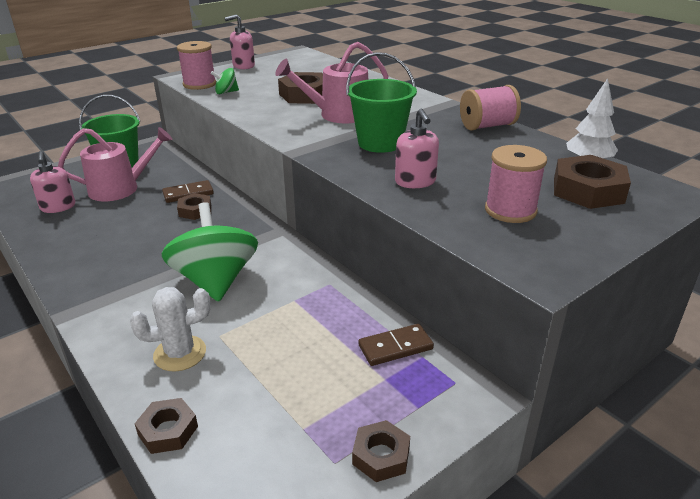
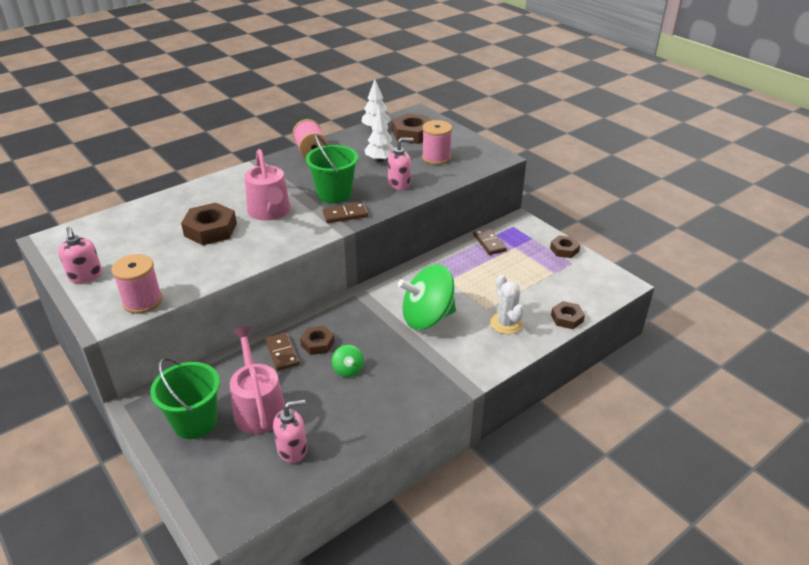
camera: 90 degrees left, 5 degrees up
(226, 92) = (181, 279): green spinning top -> green spinning top (348, 370)
(330, 151) = (345, 215): none -> brown domino
(483, 167) = (380, 160): none -> white tree

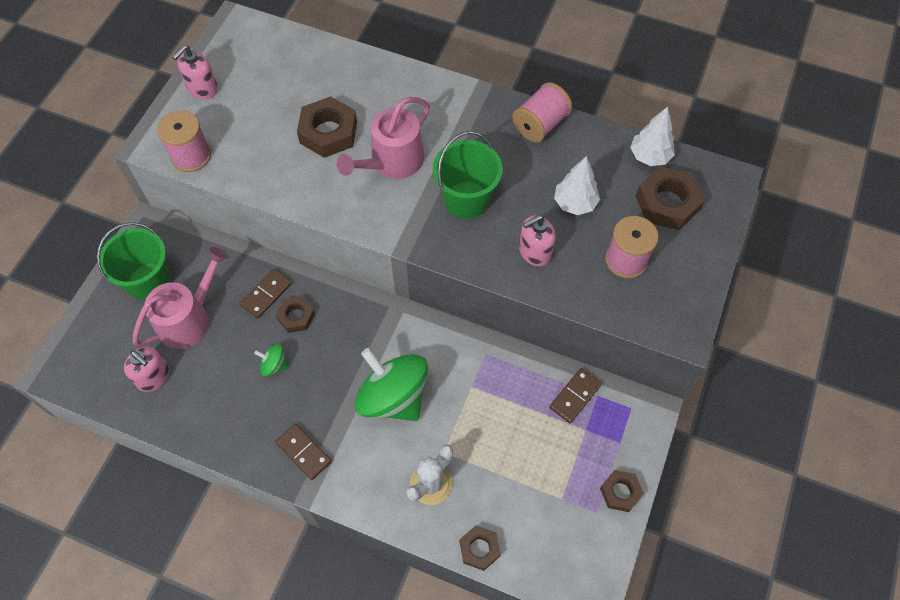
camera: 60 degrees right, 25 degrees up
(345, 215) = (432, 234): brown domino -> brown domino (303, 452)
(348, 370) = (274, 365): green spinning top -> green spinning top turned 60 degrees clockwise
(399, 184) = (534, 252): pink soap dispenser -> pink soap dispenser turned 105 degrees clockwise

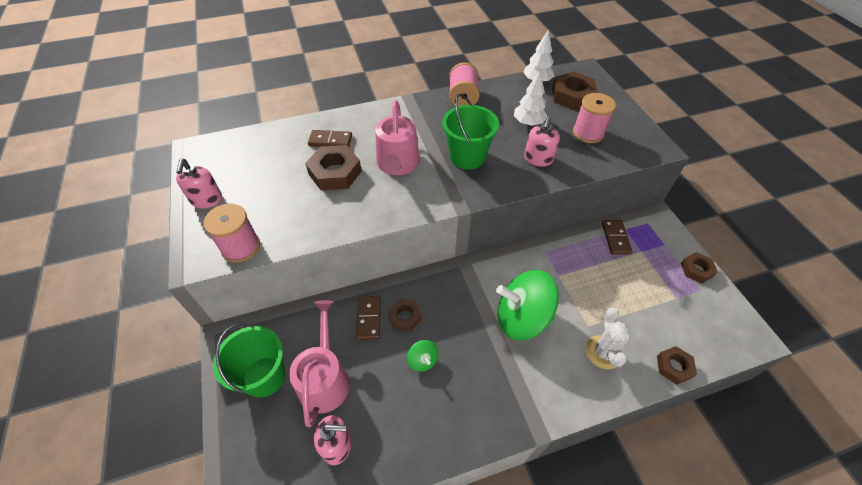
camera: 40 degrees left, 10 degrees down
(274, 365) = (423, 360): green spinning top -> green spinning top turned 90 degrees counterclockwise
(303, 452) = (505, 403): brown domino -> brown domino (330, 141)

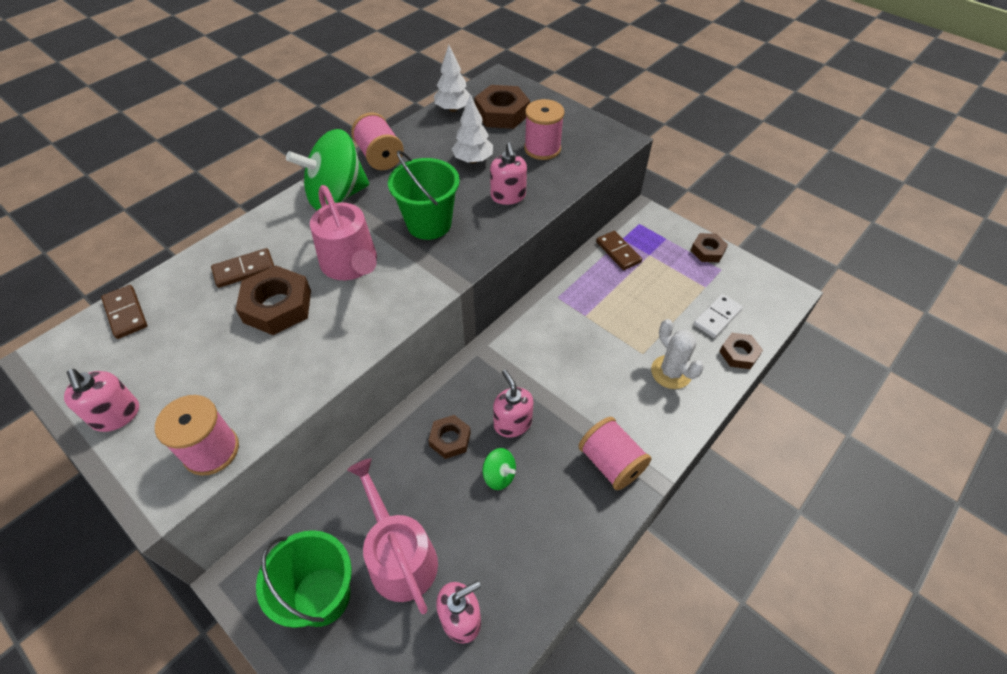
camera: 30 degrees left, 0 degrees up
(368, 318) = (408, 462): brown domino -> brown domino (125, 313)
(455, 328) = (512, 423): none -> pink soap dispenser
(510, 397) = (611, 463): none -> pink spool
(522, 318) = (575, 377): green spinning top -> green spinning top (336, 196)
(672, 328) = (717, 317): none -> white domino

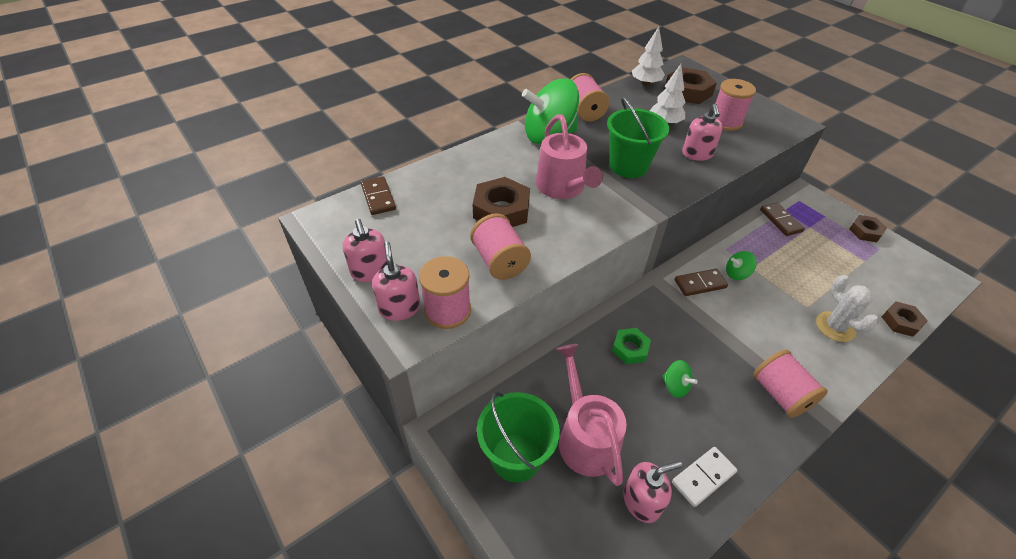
camera: 10 degrees right, 5 degrees down
(244, 270) = (473, 179): brown domino -> brown domino (700, 284)
(274, 375) = (499, 261): none -> pink spool
(450, 439) = (630, 348): brown nut -> green nut
(512, 423) = (686, 345): pink soap dispenser -> pink soap dispenser (400, 308)
(569, 326) = (736, 274): none -> green spinning top
(717, 317) = (877, 288): white domino -> white domino (703, 477)

